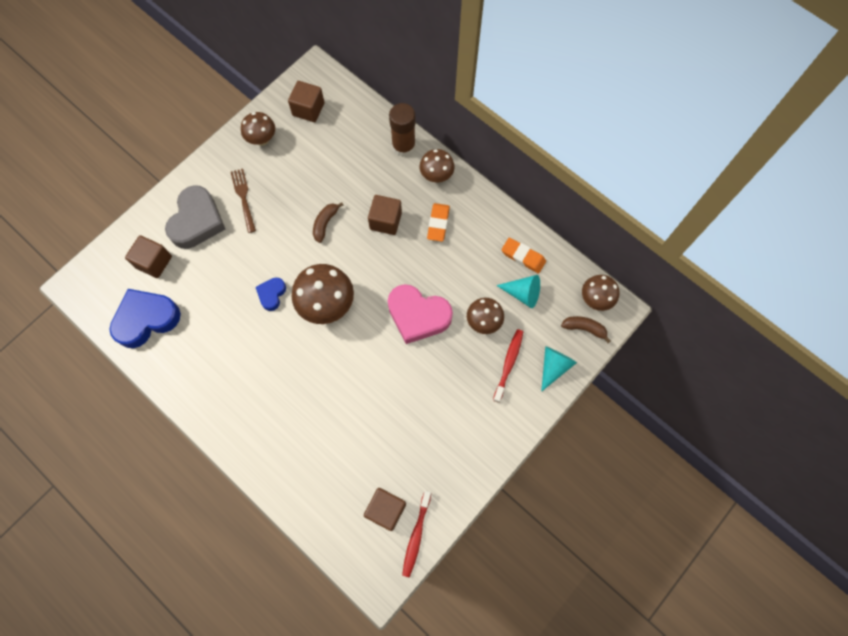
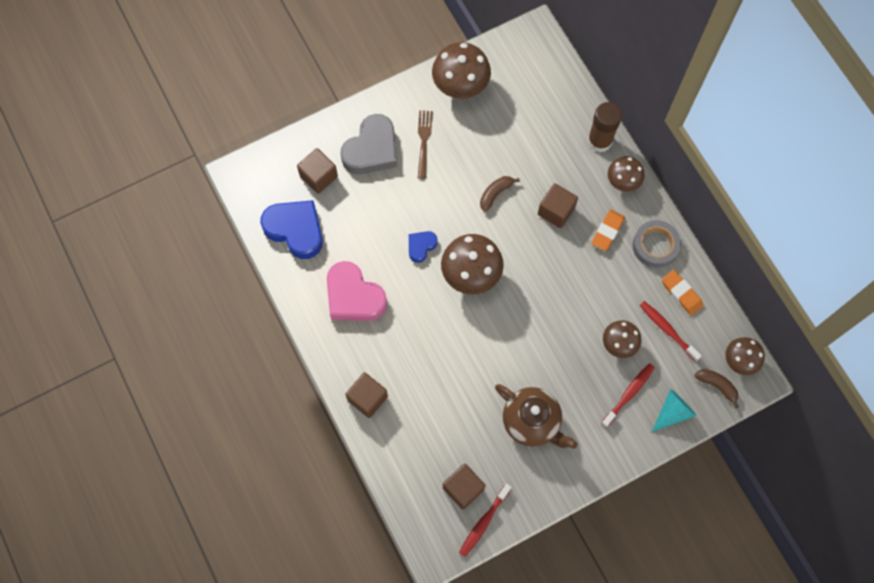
camera: 20 degrees right, 0 degrees up
(146, 319) = (295, 230): blue heart -> blue heart turned 45 degrees clockwise
(262, 139) = (460, 87): brown mushroom -> brown mushroom, size x1.63
(308, 109) = (516, 70): brown cube -> brown cube (367, 398)
(418, 315) = (556, 316): pink heart -> pink heart (354, 296)
(429, 422) = (532, 422): none -> brown teapot
(485, 222) = (655, 246): none -> grey tape
(522, 293) = (667, 330): turquoise cone -> red toothbrush

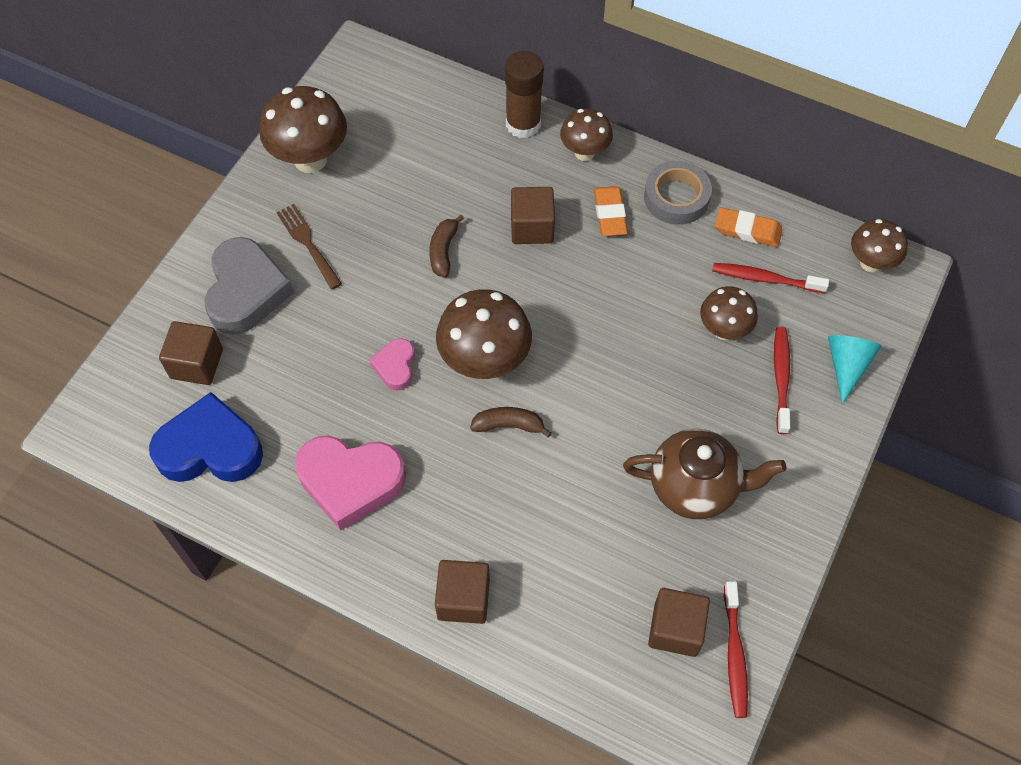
camera: 35 degrees left, 10 degrees down
(421, 246) = (395, 366): blue heart -> pink heart
(717, 386) = (870, 305): brown banana -> brown banana (509, 425)

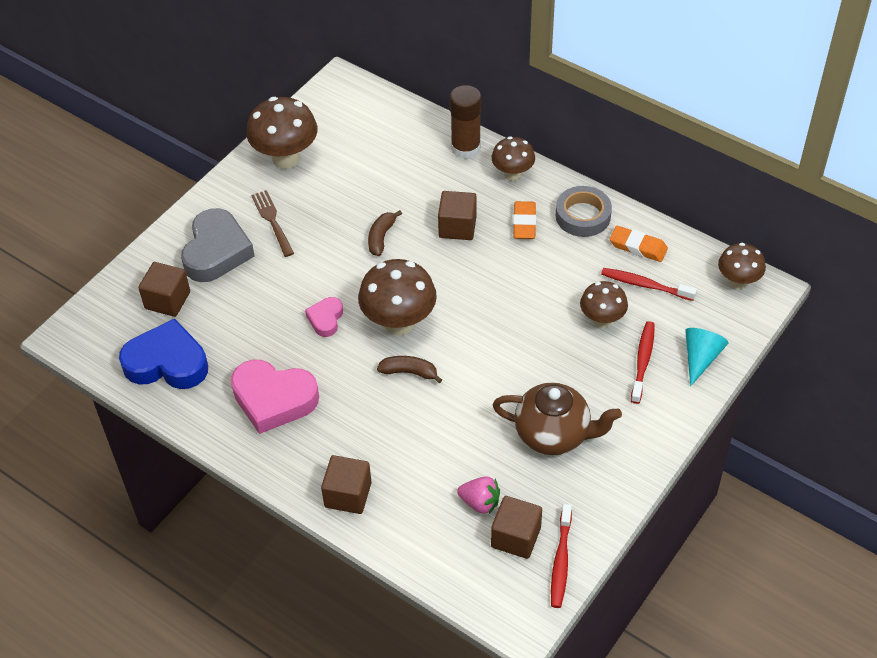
camera: 10 degrees right, 10 degrees down
(624, 589) = (480, 502): none -> pink strawberry

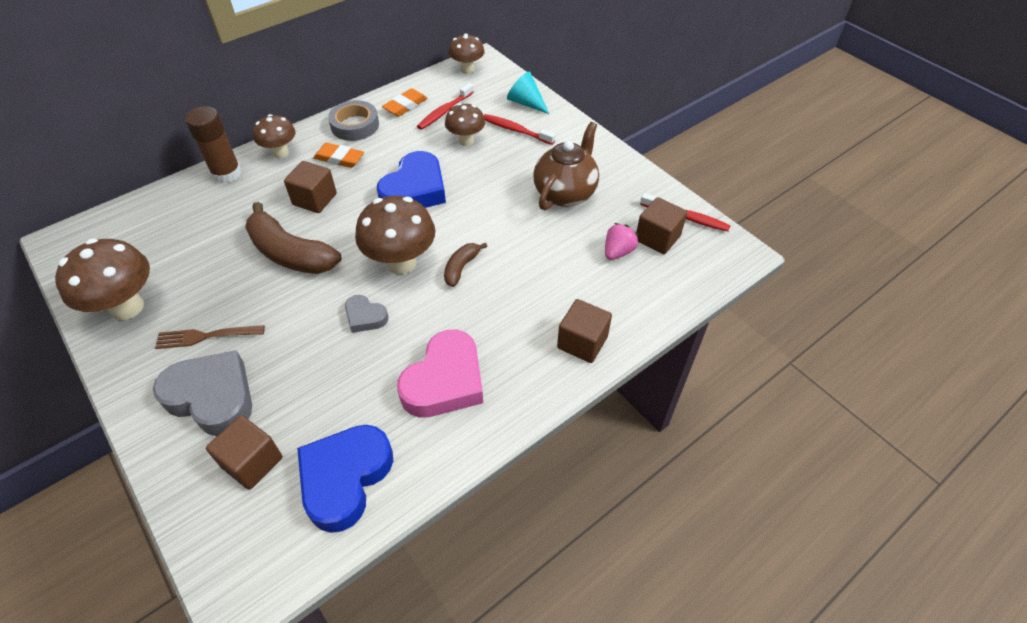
camera: 75 degrees left, 0 degrees up
(325, 319) = (365, 317): pink heart -> grey heart
(381, 237) = (290, 253): brown banana -> brown banana, size x1.98
(503, 301) = (415, 190): none -> blue heart

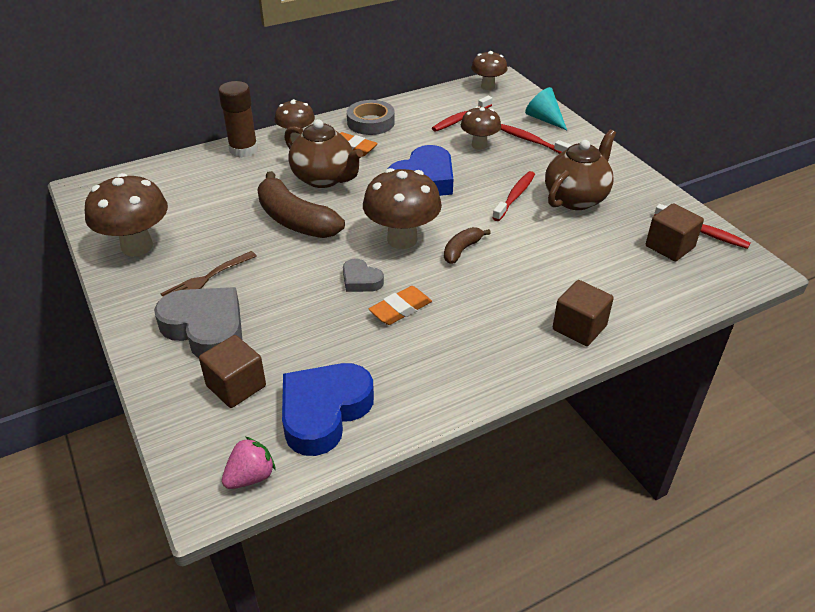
camera: 10 degrees right, 10 degrees down
(207, 336) = (207, 278): brown fork -> brown fork turned 45 degrees counterclockwise
(314, 199) = (324, 179): brown cube -> brown teapot
(405, 105) = (422, 111): orange eraser -> orange eraser (400, 309)
(445, 381) = (433, 343): pink heart -> none
(506, 198) = (515, 196): none -> red toothbrush
(618, 252) = (626, 254): pink strawberry -> pink strawberry (250, 476)

